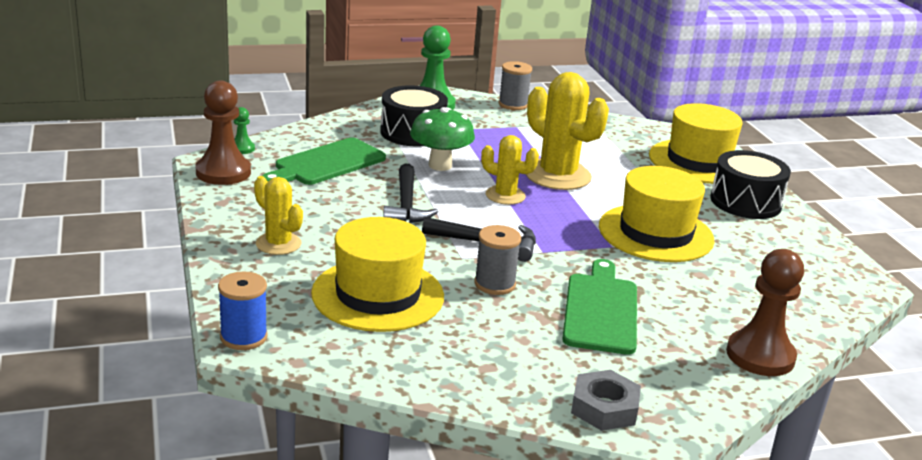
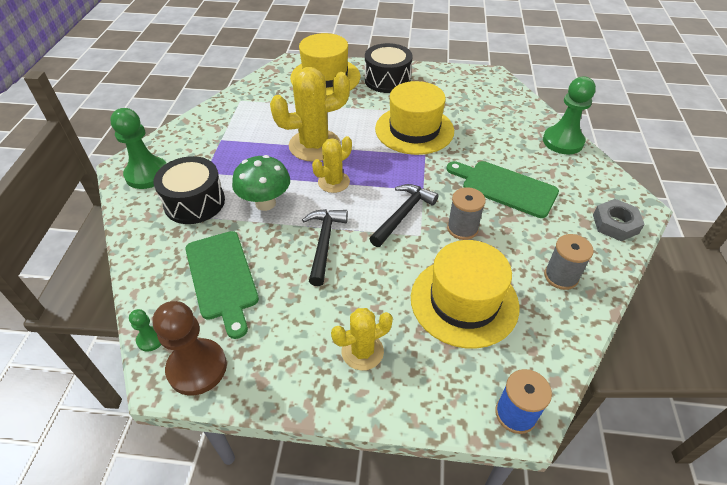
camera: 65 degrees left, 20 degrees up
(406, 204) = (324, 243): black hammer -> black hammer turned 105 degrees counterclockwise
(513, 104) = (180, 129): grey spool -> grey spool (561, 276)
(760, 356) = (563, 141): brown pawn -> green pawn

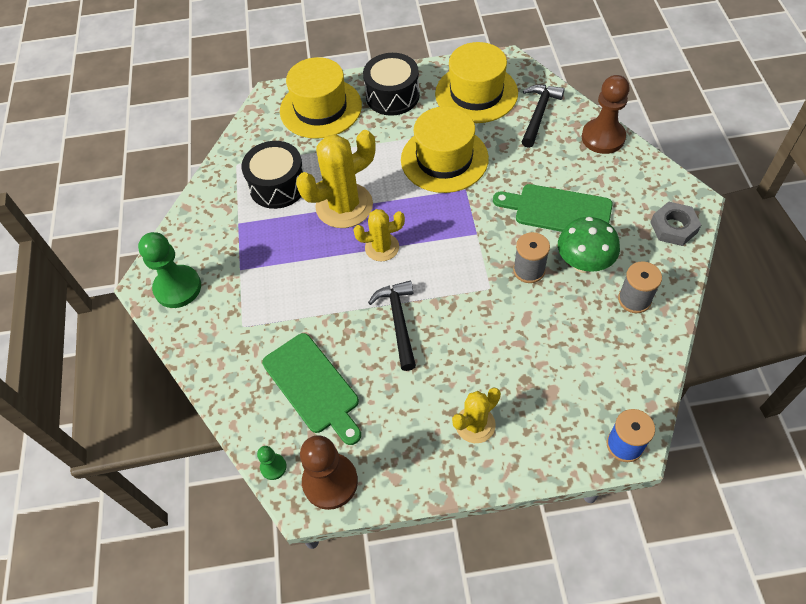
camera: 10 degrees left, 10 degrees up
(194, 202) = (245, 309): black drum -> black drum (278, 185)
(265, 203) = (321, 291): green mushroom -> green mushroom (583, 264)
(333, 182) = (382, 247): yellow cactus -> yellow cactus turned 45 degrees clockwise
(403, 214) = (466, 269): black hammer -> black hammer (538, 114)
(464, 301) = (552, 349): yellow hat -> yellow hat (476, 93)
(563, 141) = (603, 137): green pawn -> brown pawn

